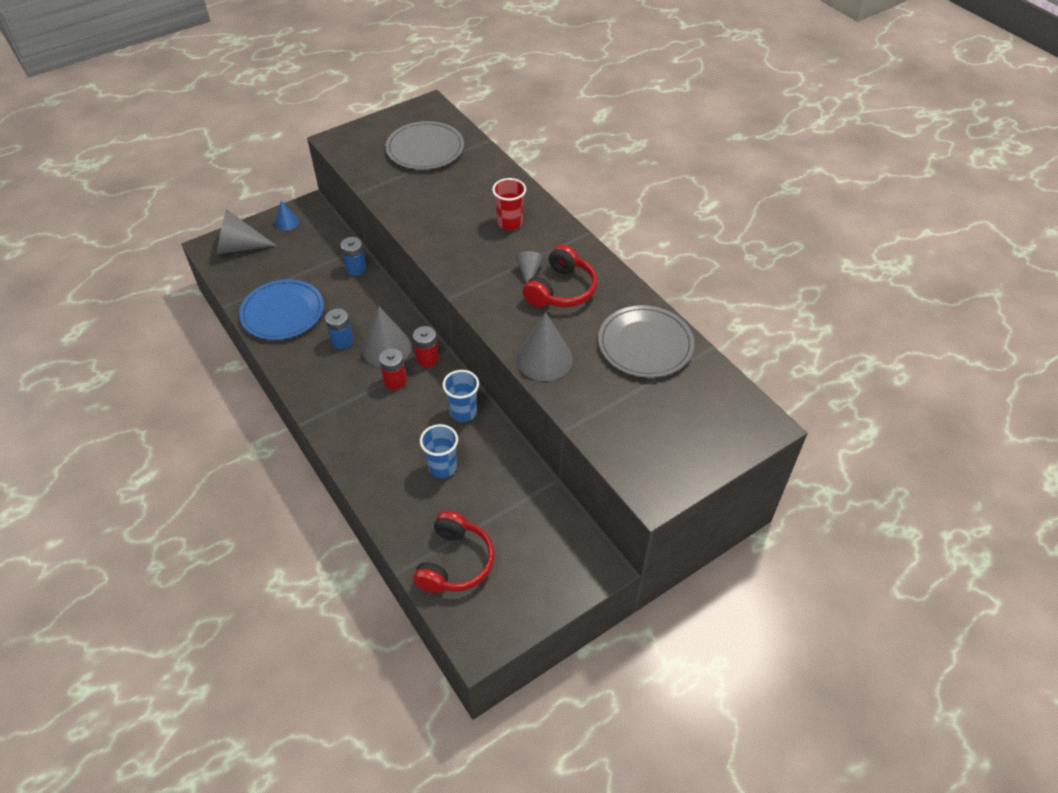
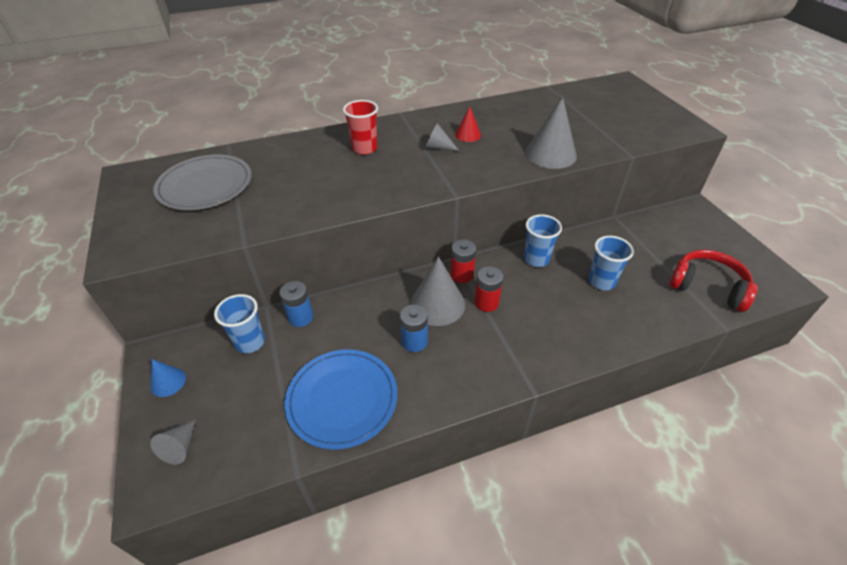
camera: 75 degrees left, 5 degrees down
(239, 247) = (180, 447): grey cone -> grey cone, size x0.54
(327, 249) = (250, 342): none -> blue cup
(561, 290) = (468, 135): red headphones -> red cone
(645, 344) = (541, 109): grey plate -> none

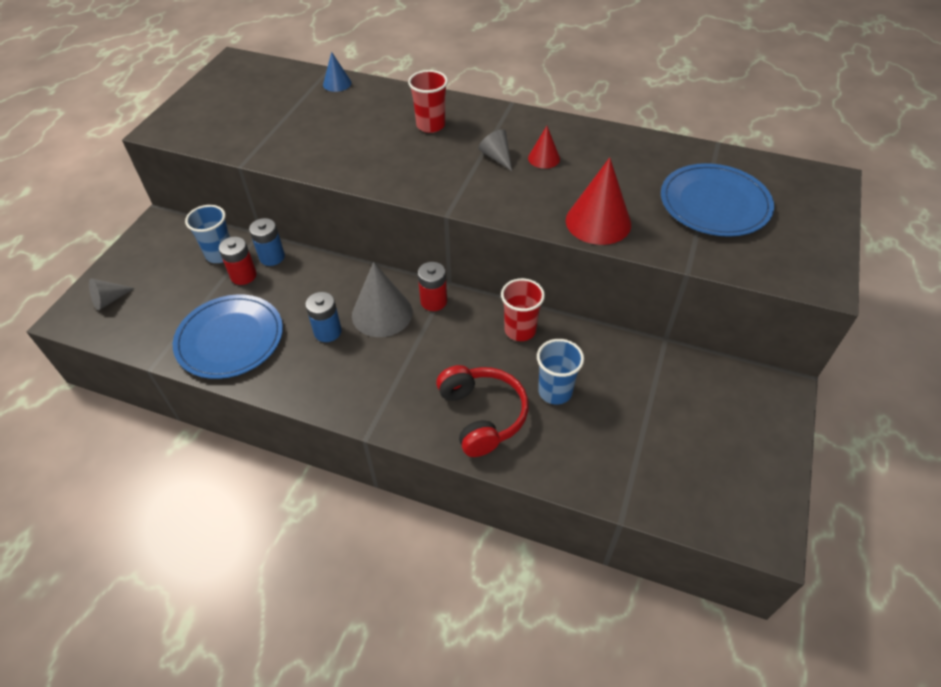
camera: 40 degrees right, 5 degrees up
(168, 382) = (146, 250): blue cone -> blue cone (337, 83)
(205, 185) = (272, 99): grey plate -> none
(486, 302) = (423, 339): red battery -> red battery (243, 276)
(536, 259) = (520, 330): blue cup -> red cup
(550, 154) = (598, 222): grey cone -> red cone
(592, 116) = (714, 203): none -> blue plate
(707, 287) = (662, 472): red headphones -> red headphones (482, 415)

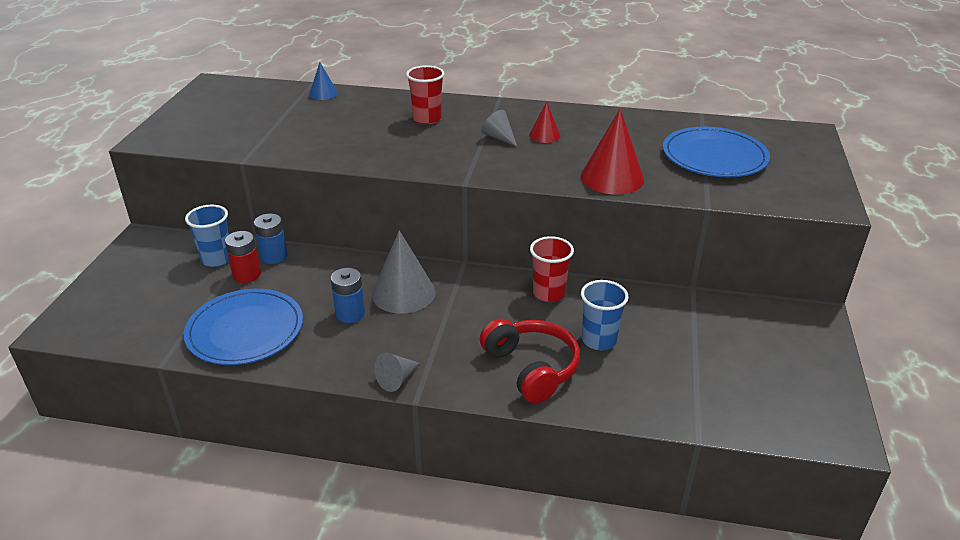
camera: 10 degrees left, 15 degrees down
(109, 300) = (101, 309): grey cone -> grey cone (397, 379)
(433, 301) = (454, 278): red battery -> none

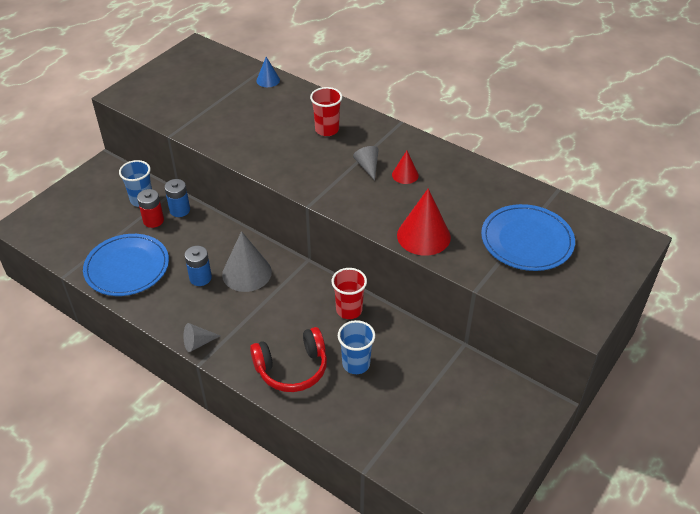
camera: 25 degrees right, 10 degrees up
(531, 368) = (292, 368): red headphones -> red headphones turned 75 degrees clockwise

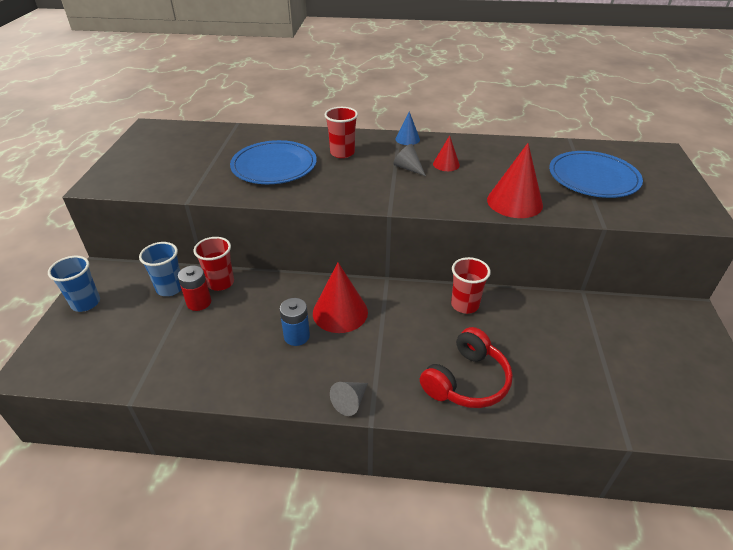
camera: 30 degrees left, 5 degrees down
(127, 267) = (204, 359): blue plate -> blue plate (274, 166)
(180, 210) = (220, 283): blue battery -> red cup
(247, 273) = (340, 312): grey cone -> red cone
(268, 80) = (248, 133): blue cone -> blue cone (407, 139)
(356, 364) = (518, 348): blue cup -> blue cup (86, 303)

